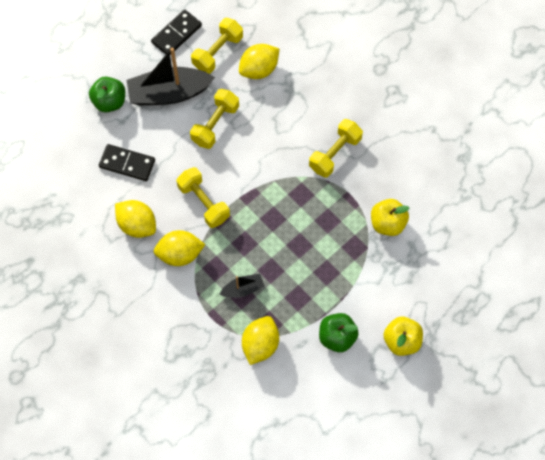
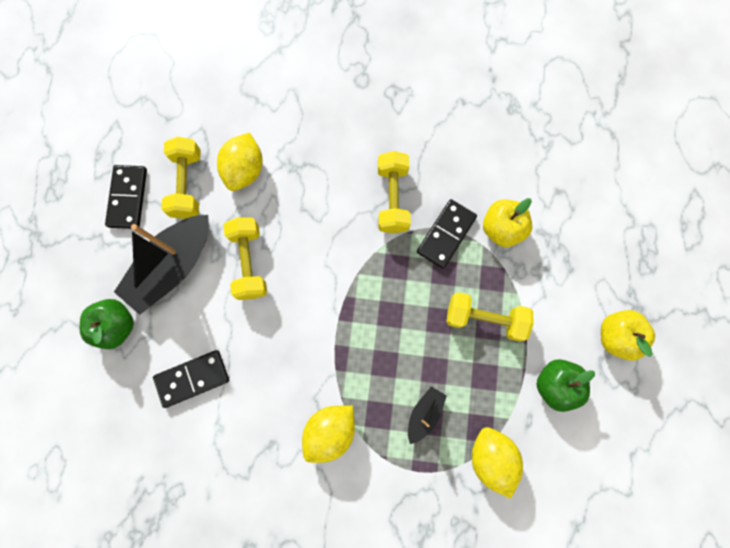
camera: 40 degrees left, 10 degrees up
(137, 225) = (259, 436): yellow lemon -> none
(204, 202) = (307, 355): yellow dumbbell -> yellow dumbbell (484, 319)
(349, 200) = (446, 235): none -> black domino

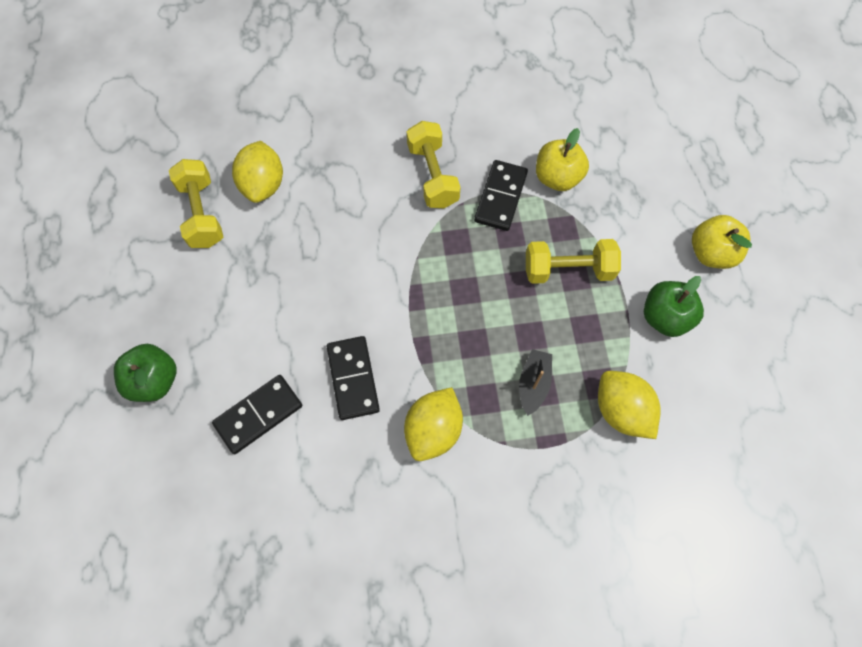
camera: 15 degrees left, 10 degrees down
(128, 198) = (137, 243): black domino -> black domino (353, 378)
(173, 267) = (206, 302): black boat -> none
(249, 262) = (292, 276): yellow dumbbell -> none

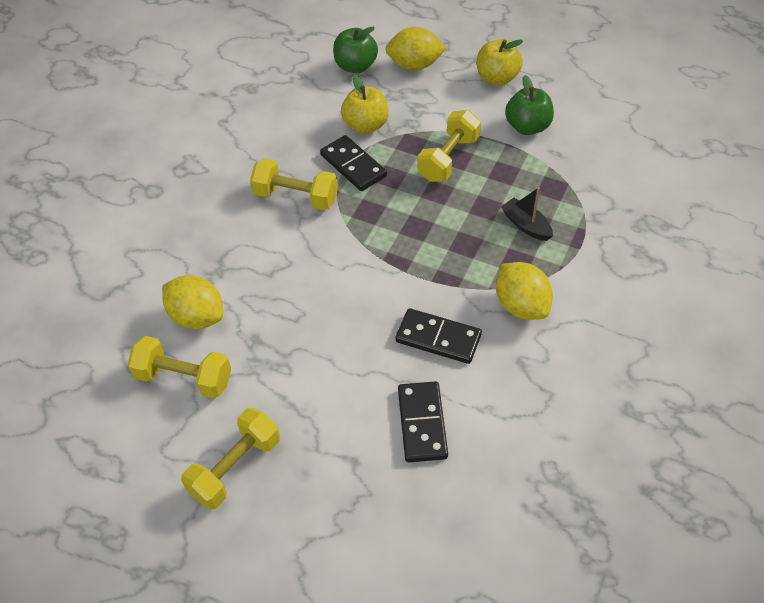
camera: 55 degrees left, 15 degrees down
(144, 300) = (235, 467): none -> yellow dumbbell
(154, 380) = (327, 494): green apple -> green apple (355, 66)
(621, 410) = (582, 187): yellow lemon -> yellow lemon (415, 65)

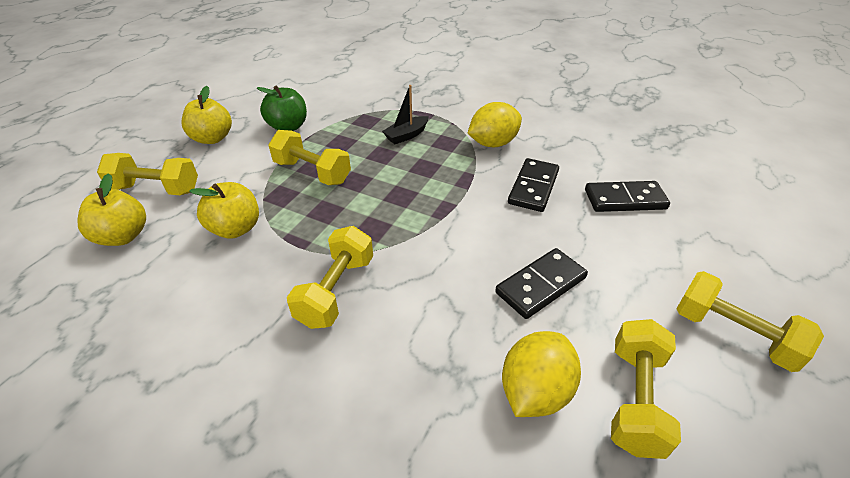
camera: 90 degrees left, 10 degrees down
(353, 165) = (299, 239): black domino -> black domino (540, 285)
(355, 66) = (123, 236): green apple -> yellow apple
(415, 65) = (156, 189): yellow lemon -> yellow dumbbell

